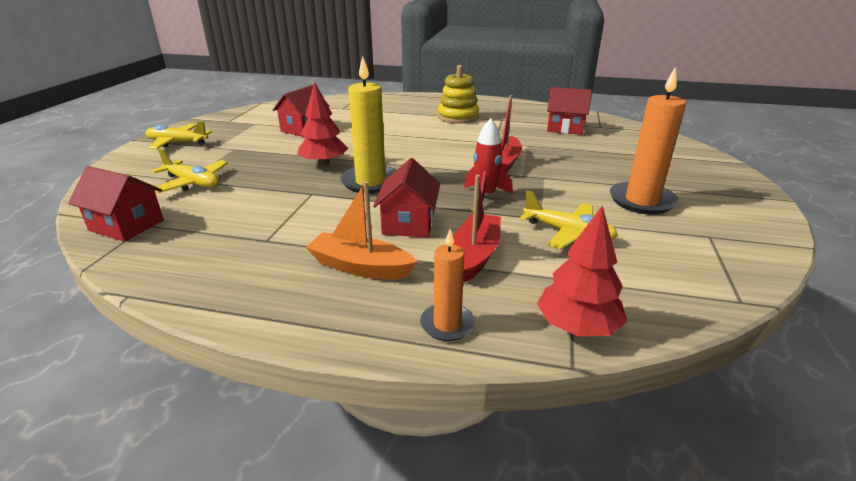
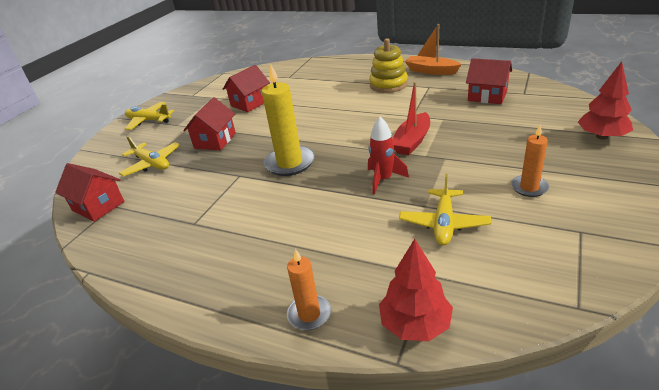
camera: 15 degrees right, 5 degrees up
(324, 163) = (257, 142): red tree -> red tree (602, 136)
(361, 267) = (258, 253): orange boat -> orange boat (431, 71)
(408, 223) = (308, 209): red house -> red house (215, 141)
(475, 255) = (354, 245): red boat -> none
(568, 233) = (444, 223): yellow plane -> yellow plane turned 60 degrees clockwise
(642, 201) = (529, 187): orange candle -> orange candle, size x0.59

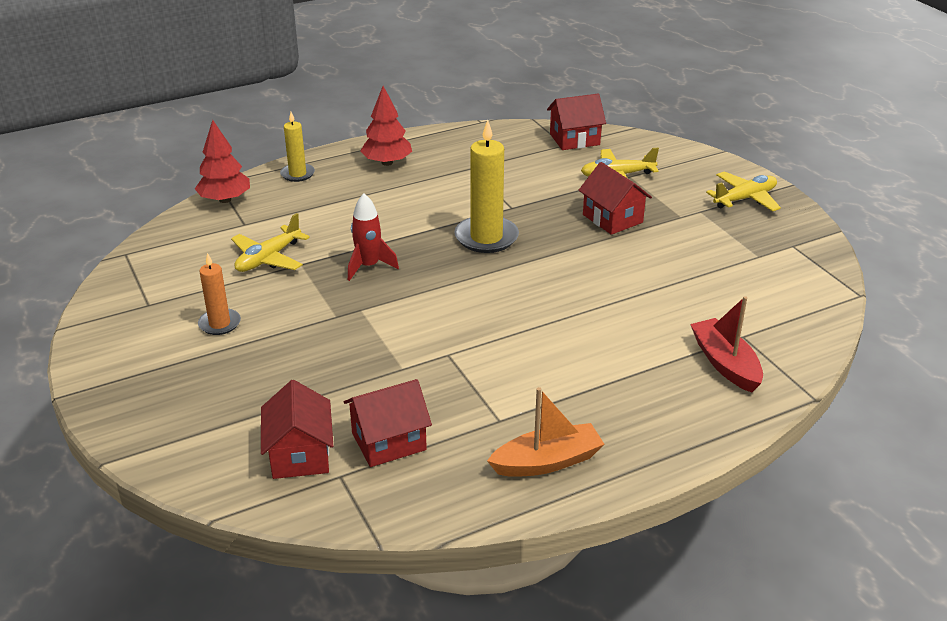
camera: 125 degrees right, 0 degrees up
(250, 103) = (688, 272): red house -> red house (300, 454)
(309, 314) = (297, 174): orange candle -> yellow candle
(388, 85) = (565, 394): yellow stacking toy -> none
(412, 141) = (397, 319): red boat -> red boat (725, 364)
(444, 223) = (268, 258): yellow plane -> yellow plane turned 105 degrees counterclockwise
(602, 136) = (178, 432): red tree -> red tree (387, 162)

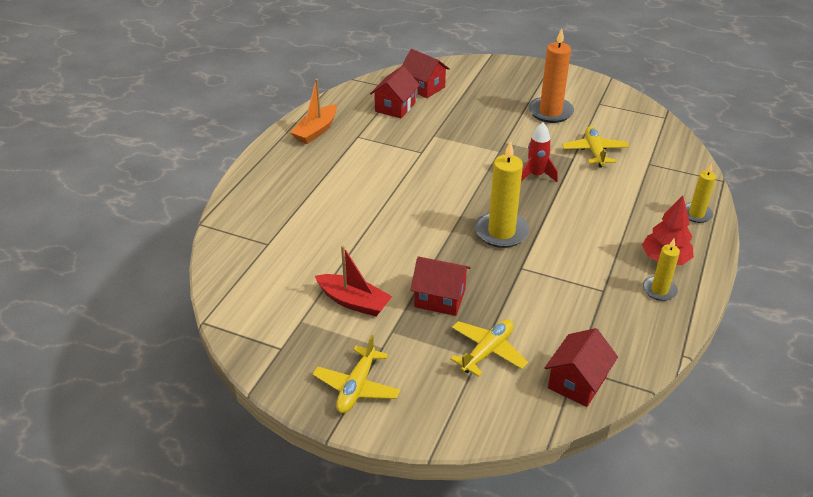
camera: 140 degrees right, 5 degrees up
(219, 324) = (550, 112): orange candle -> orange candle, size x1.71
(225, 200) = (693, 172): red tree -> none
(429, 151) = (659, 290): none -> yellow candle
(725, 364) = (266, 220): red boat -> red boat (353, 302)

